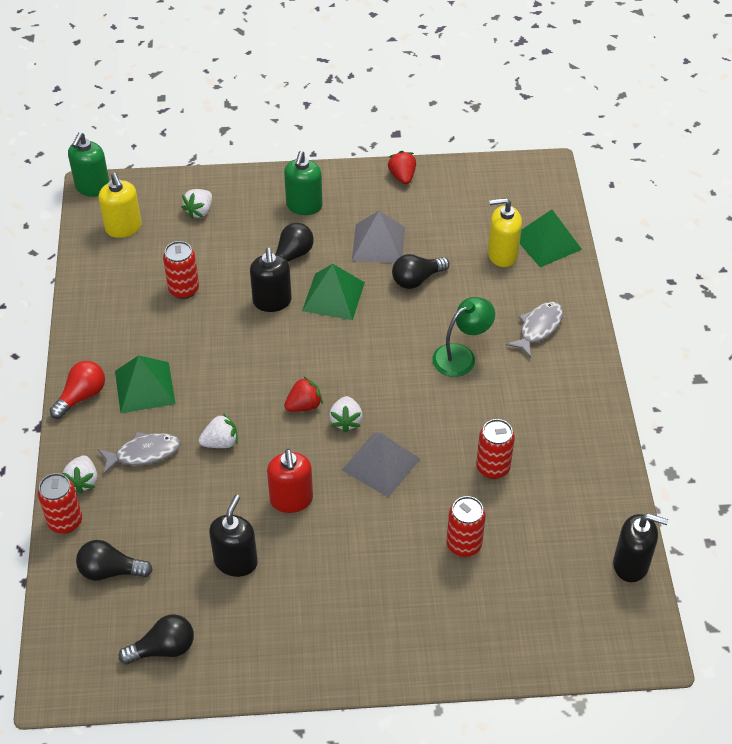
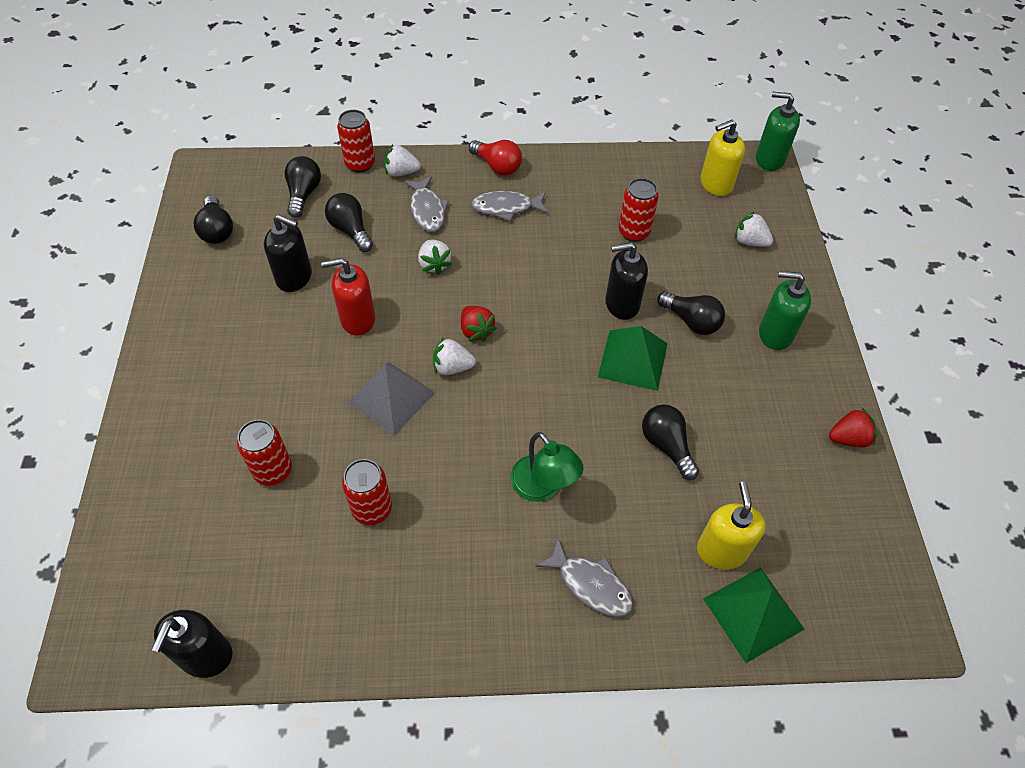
camera: 90 degrees right, 5 degrees up
(144, 387) = (506, 208): green pyramid -> grey fish
(169, 519) = (350, 230): none -> black light bulb
(378, 243) = (723, 407): grey pyramid -> none

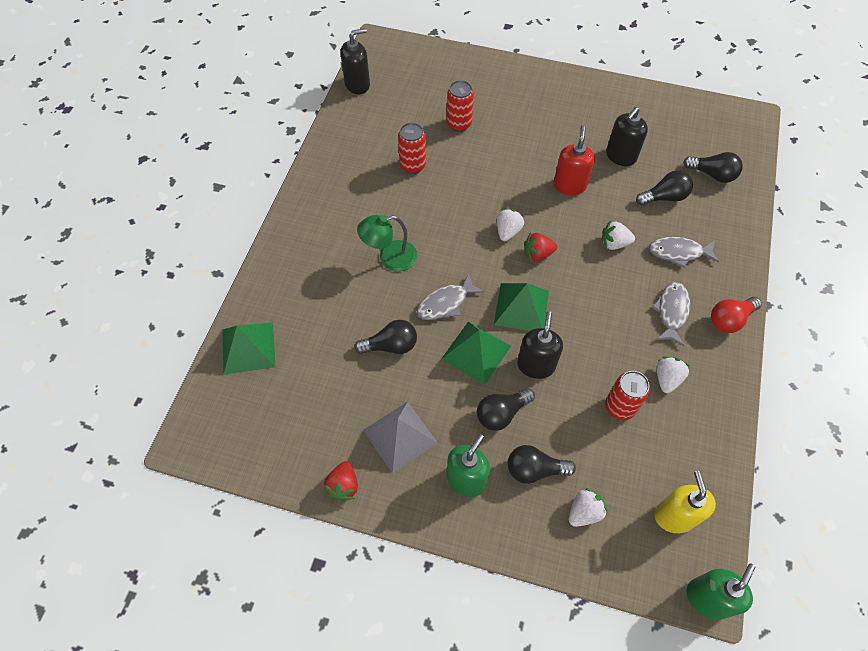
camera: 110 degrees right, 5 degrees up
(205, 656) = (357, 84): black soap dispenser -> black soap dispenser turned 120 degrees clockwise
(217, 230) = (679, 119): black light bulb -> black light bulb (534, 469)
(360, 164) = (745, 217): red can -> none
(391, 397) = (494, 191): grey pyramid -> grey pyramid (400, 436)
(401, 172) = (730, 244): white strawberry -> white strawberry (667, 379)
(556, 331) = (521, 307): none -> green pyramid
(590, 585) = (312, 263): grey fish -> grey fish (445, 303)
(721, 550) = (298, 347): yellow soap dispenser -> none

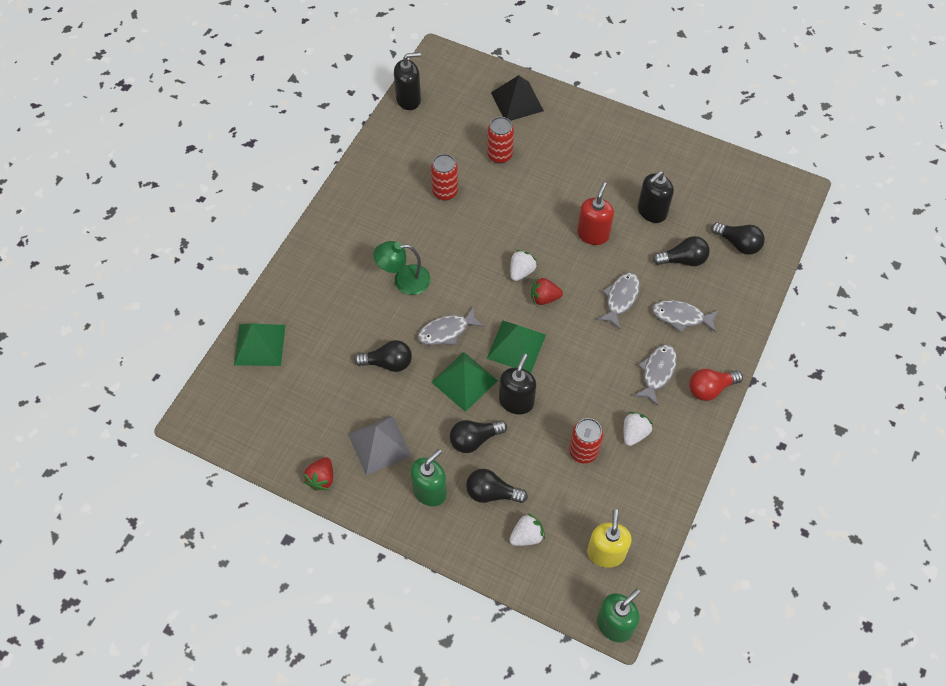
camera: 10 degrees right, 0 degrees up
(464, 73) = (517, 101): none -> black pyramid
(614, 243) = (620, 298): white strawberry -> grey fish

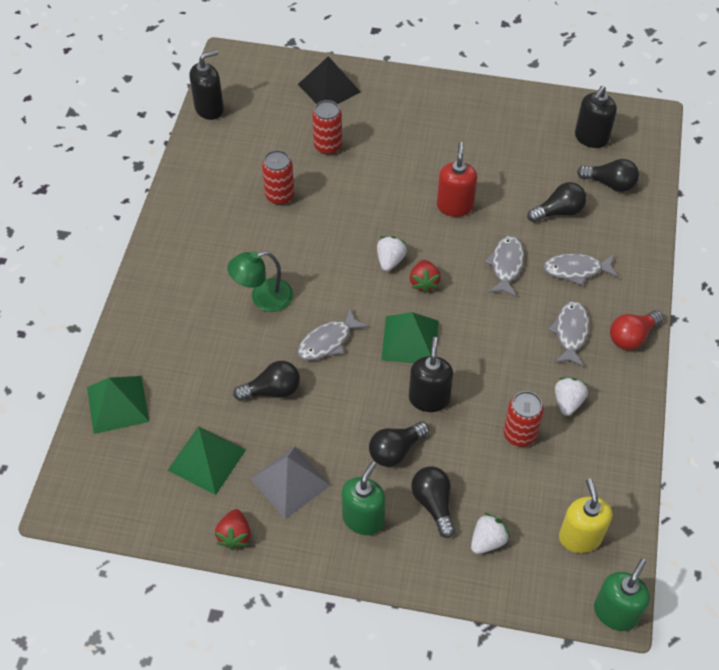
camera: 15 degrees left, 5 degrees down
(464, 381) = (364, 390): green pyramid -> green pyramid (206, 459)
(492, 493) = (433, 503): black light bulb -> black light bulb turned 75 degrees clockwise
(544, 298) = (424, 282): red strawberry -> red strawberry turned 75 degrees counterclockwise
(651, 212) = (509, 170): black soap dispenser -> black soap dispenser (591, 138)

